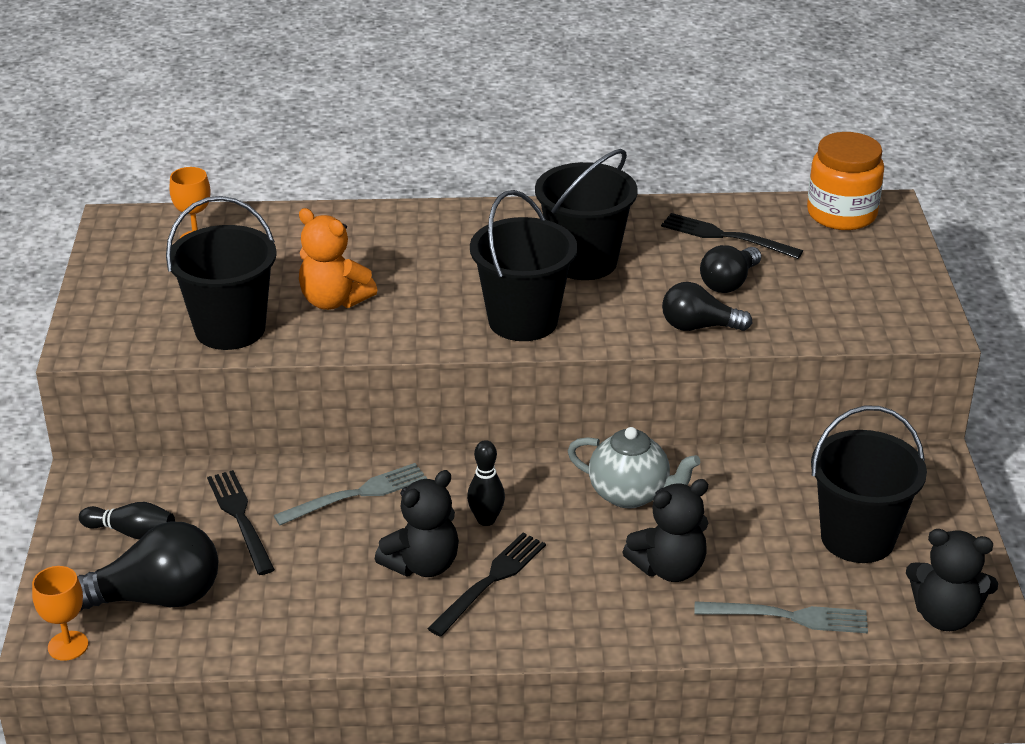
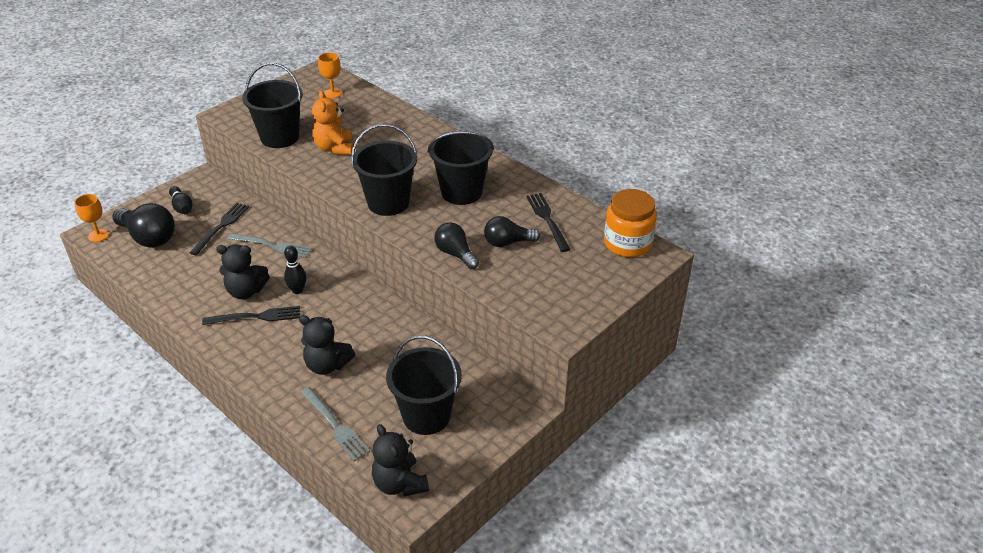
camera: 45 degrees right, 5 degrees up
(630, 494) = (368, 321): grey teapot -> none

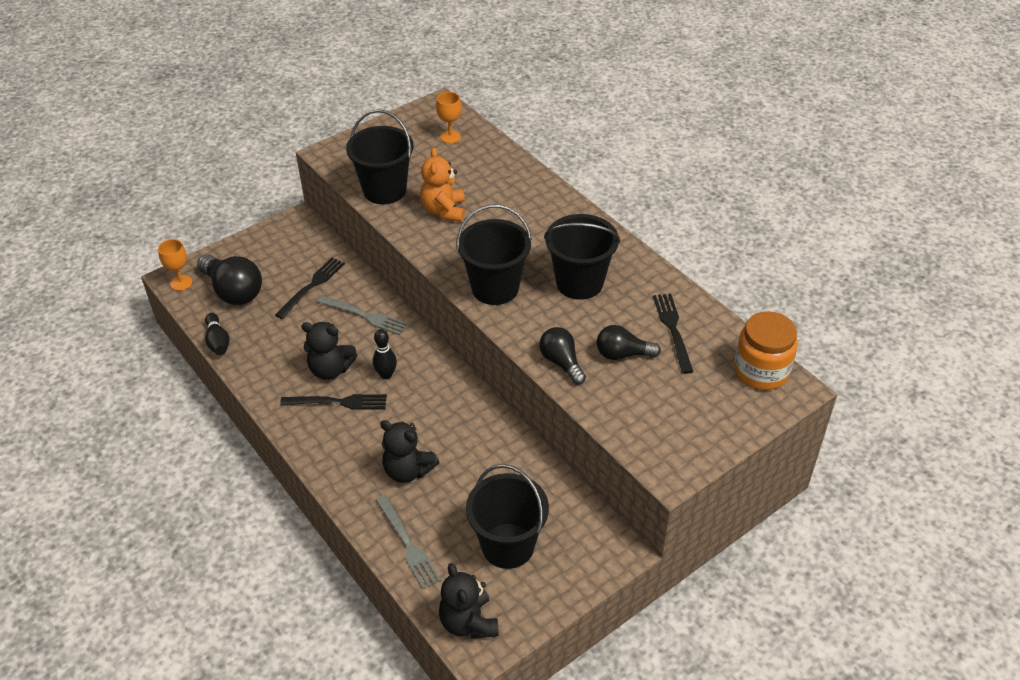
camera: 10 degrees right, 5 degrees up
(182, 207) = (272, 257): black bowling pin -> black bowling pin (218, 341)

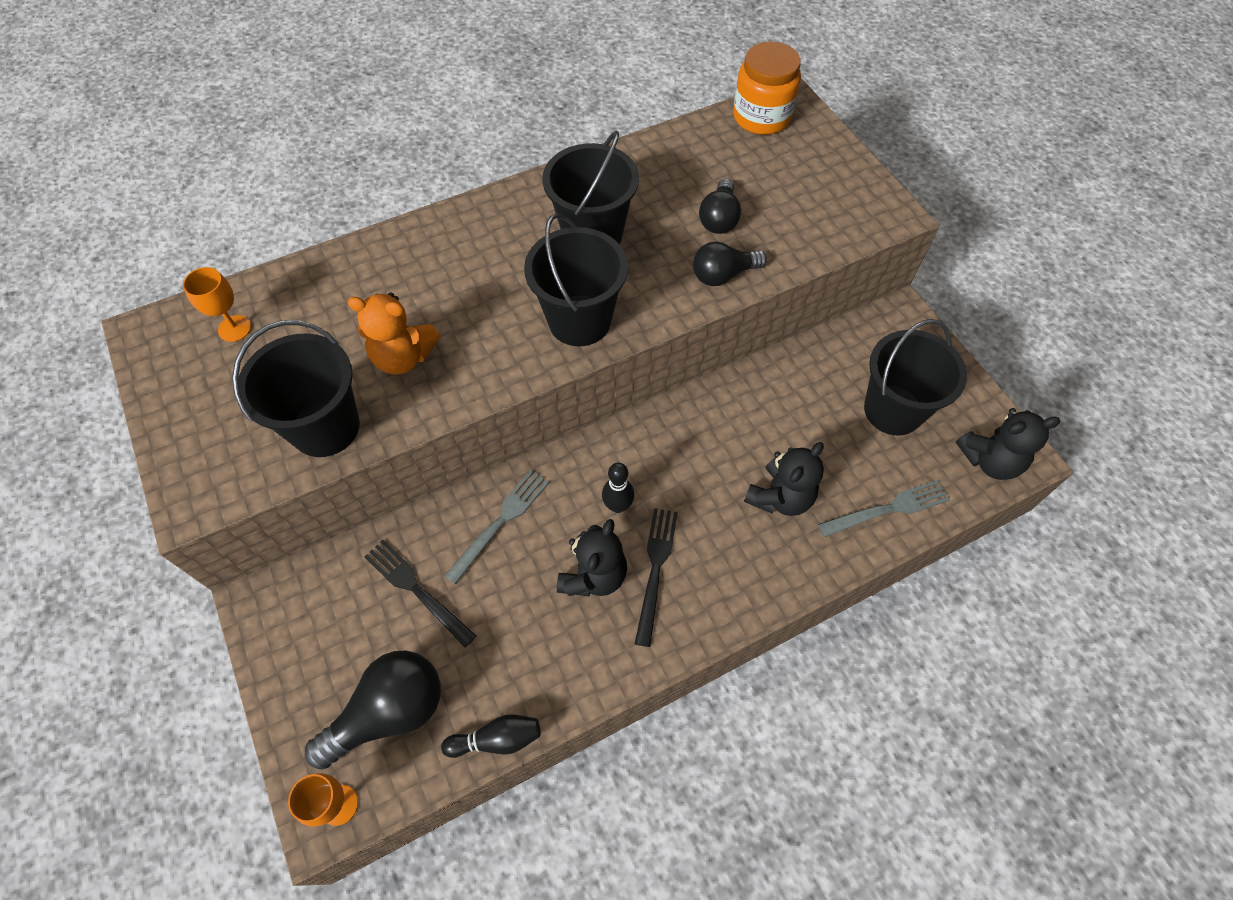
camera: 80 degrees left, 15 degrees up
(672, 329) = (687, 170): black fork -> none

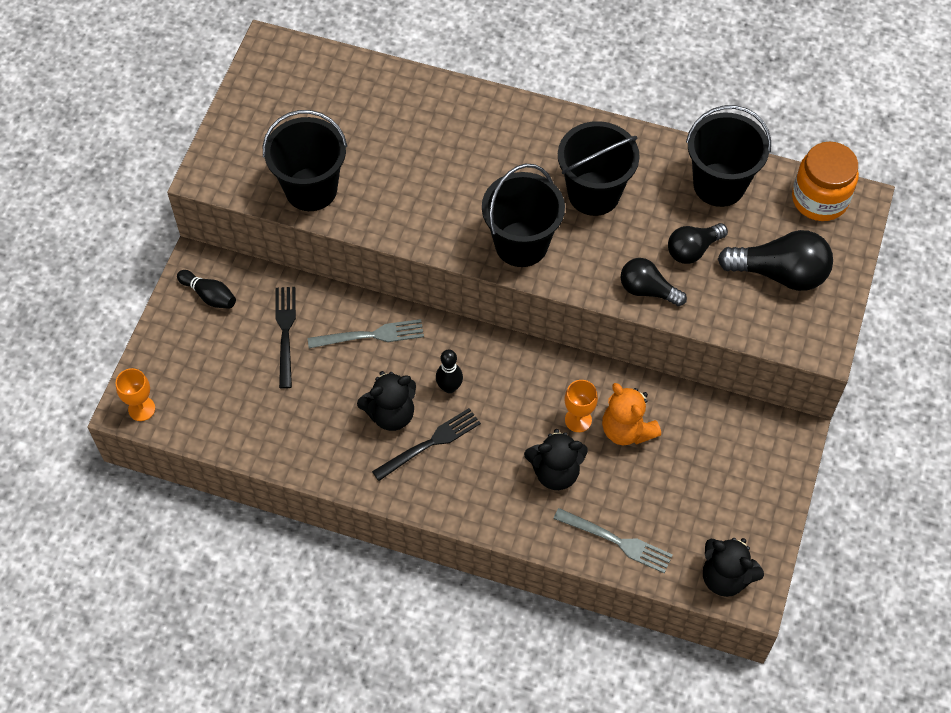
camera: 45 degrees right, 0 degrees up
(235, 328) = (319, 84): orange goblet -> orange goblet (578, 420)
(389, 712) = (208, 386): black light bulb -> black light bulb (780, 273)
(403, 357) = (394, 181): orange teddy bear -> orange teddy bear (627, 430)
(497, 739) = (248, 451): black bowling pin -> black bowling pin (209, 295)
(893, 410) = (700, 488): black bucket -> black bucket (719, 185)

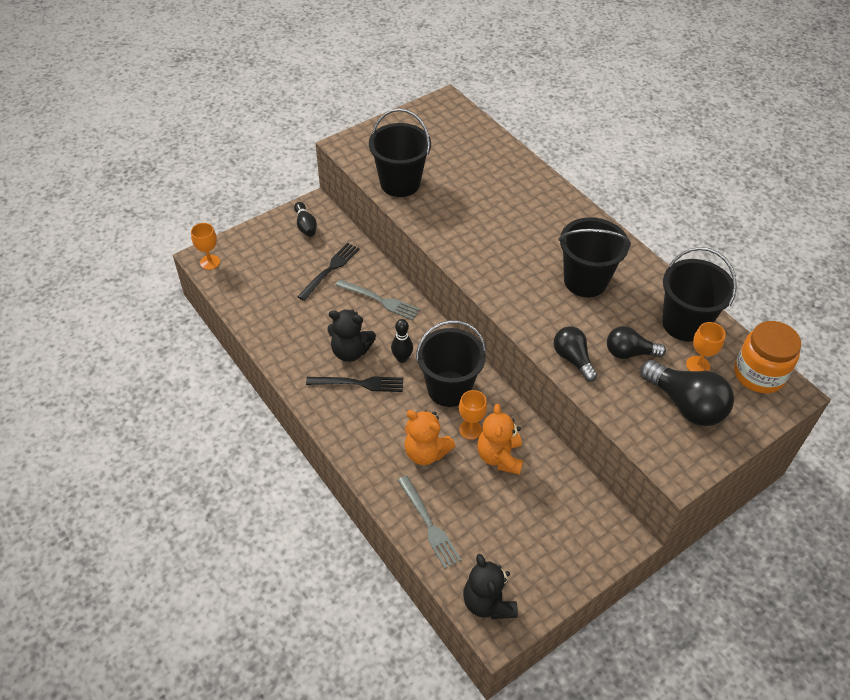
camera: 35 degrees right, 10 degrees down
(521, 244) = (507, 283): black bucket -> black bucket (449, 389)
(555, 472) = (426, 452): black teddy bear -> orange teddy bear
(762, 224) = (698, 365): none -> orange goblet

